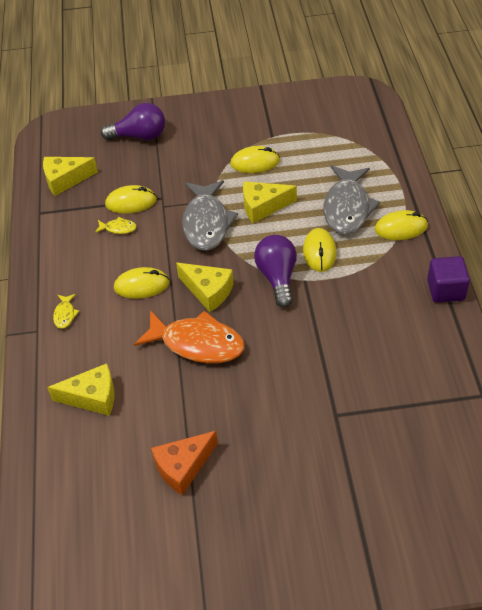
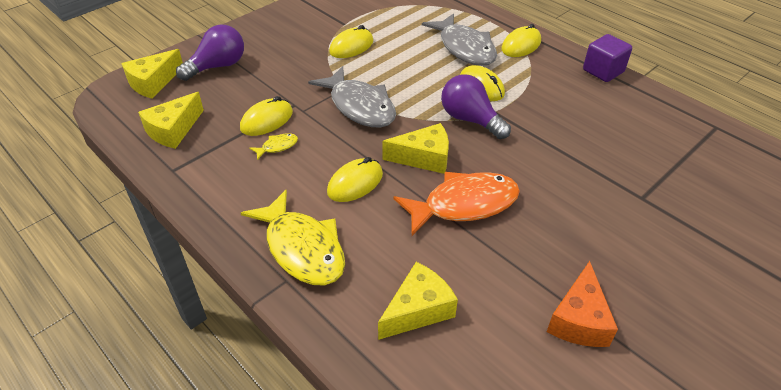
camera: 40 degrees left, 5 degrees down
(65, 314) = (302, 248): yellow fish -> yellow fish, size x2.36
(263, 207) = (396, 74): yellow cheese -> yellow cheese (153, 83)

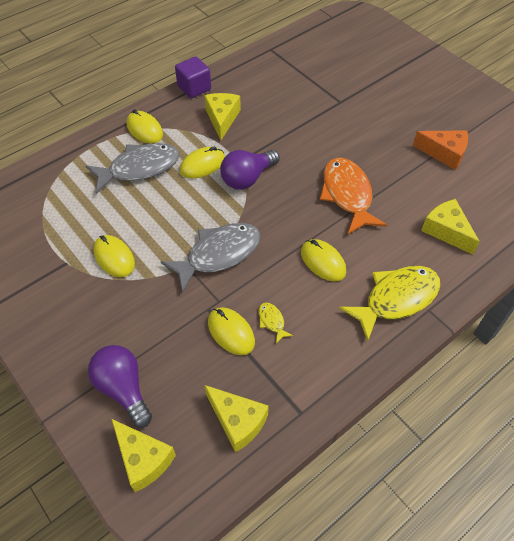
camera: 85 degrees left, 10 degrees up
(424, 158) = (294, 213): yellow cheese -> yellow cheese (222, 119)

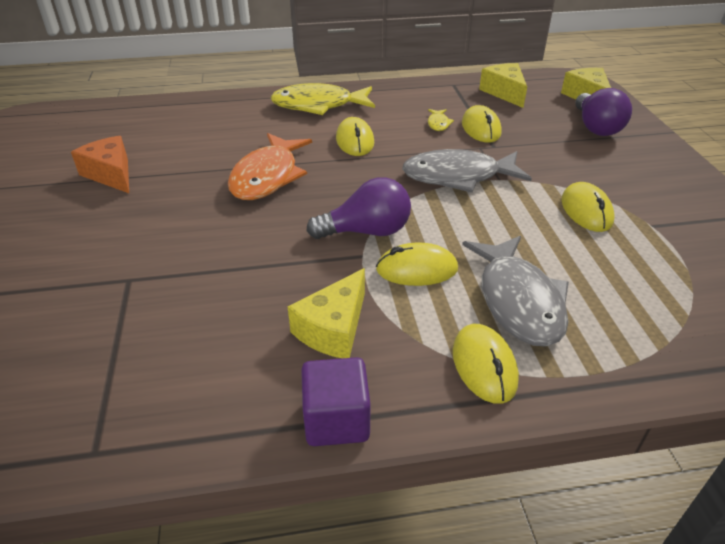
camera: 150 degrees left, 15 degrees down
(139, 168) = (518, 301): grey fish -> grey fish turned 105 degrees counterclockwise
(446, 231) = (215, 124): yellow cheese -> none

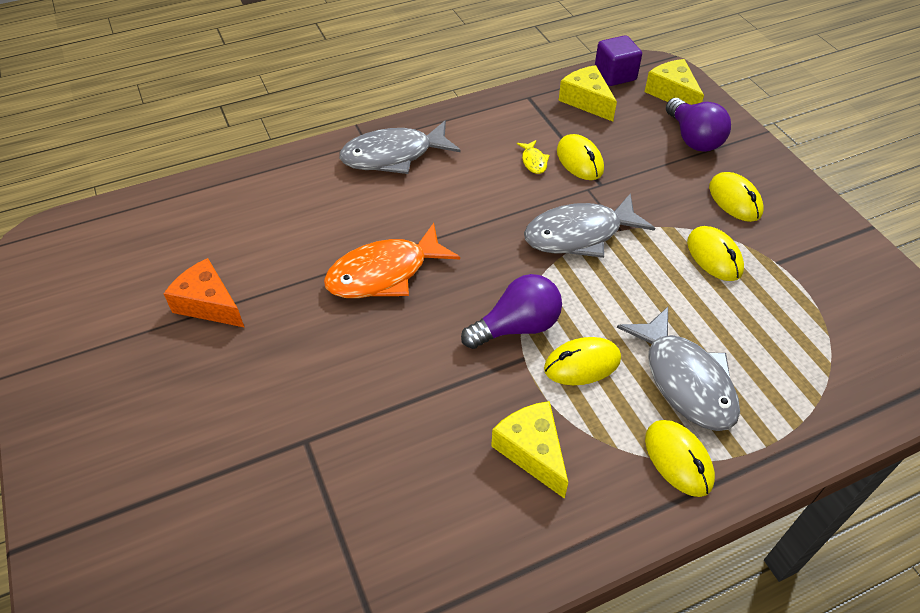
camera: 15 degrees left, 10 degrees up
(267, 177) = (384, 273): orange fish -> orange fish turned 60 degrees clockwise
(318, 105) = (393, 156): yellow fish -> grey fish
(333, 328) = (532, 451): yellow cheese -> yellow cheese turned 135 degrees clockwise
(336, 420) = (574, 547): purple cube -> purple cube (615, 75)
(355, 141) = (455, 203): yellow mouse -> yellow mouse (735, 200)

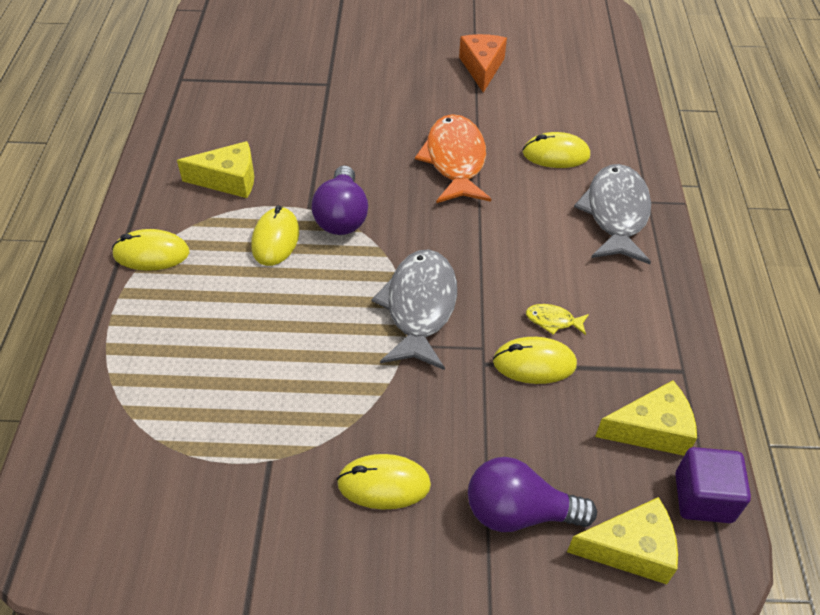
camera: 115 degrees right, 0 degrees up
(209, 304) = (482, 68): orange cheese -> orange cheese turned 60 degrees counterclockwise
(685, 380) = (207, 296): grey fish -> none
(714, 256) = (317, 405): yellow mouse -> yellow mouse (556, 154)

